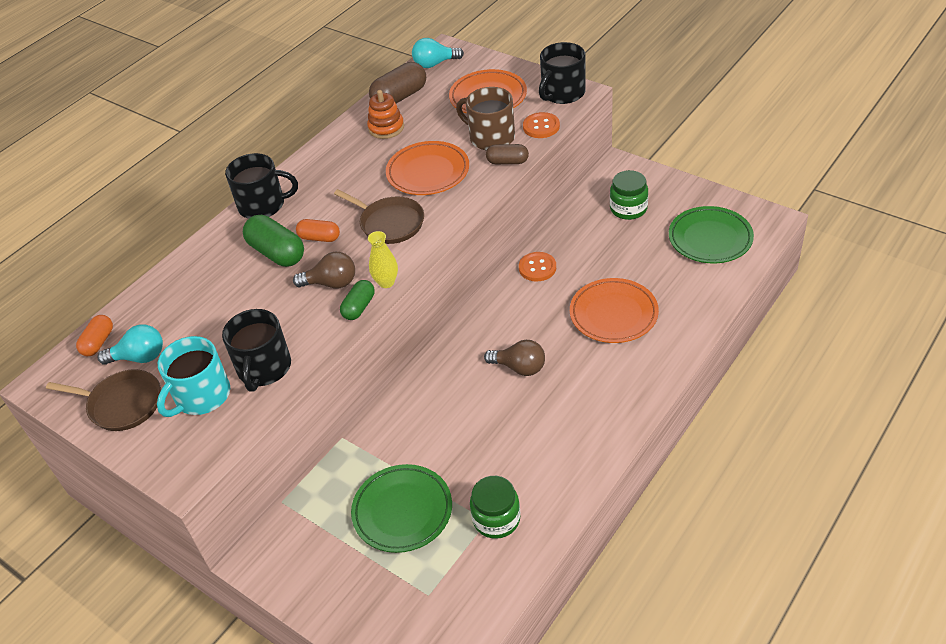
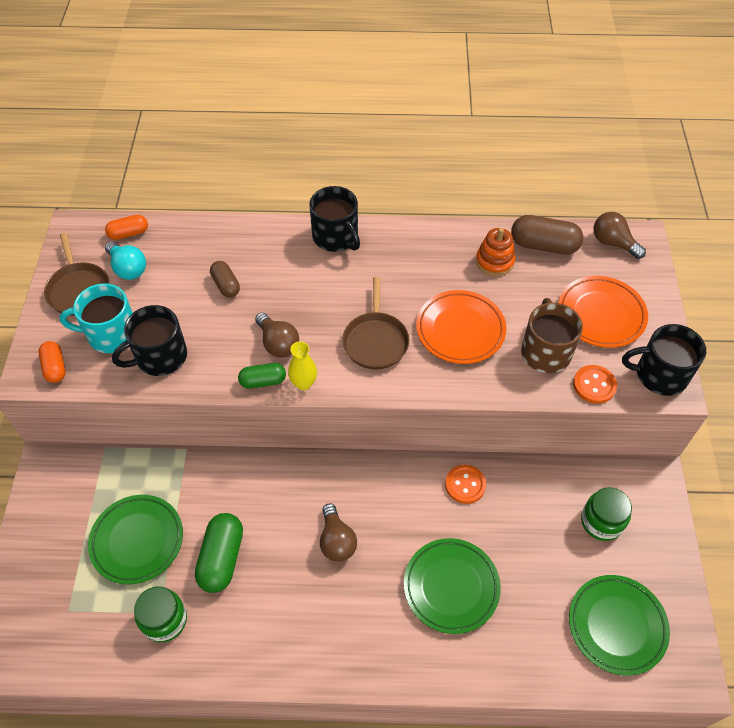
camera: 50 degrees right, 10 degrees up
(277, 253) = (288, 282): green capsule -> green capsule (222, 558)
(319, 238) = (324, 301): orange capsule -> orange capsule (55, 367)
(435, 64) = (613, 243): turquoise light bulb -> brown light bulb
(507, 162) = (522, 386): brown capsule -> brown capsule (226, 285)
(613, 314) = (451, 587): orange plate -> green plate

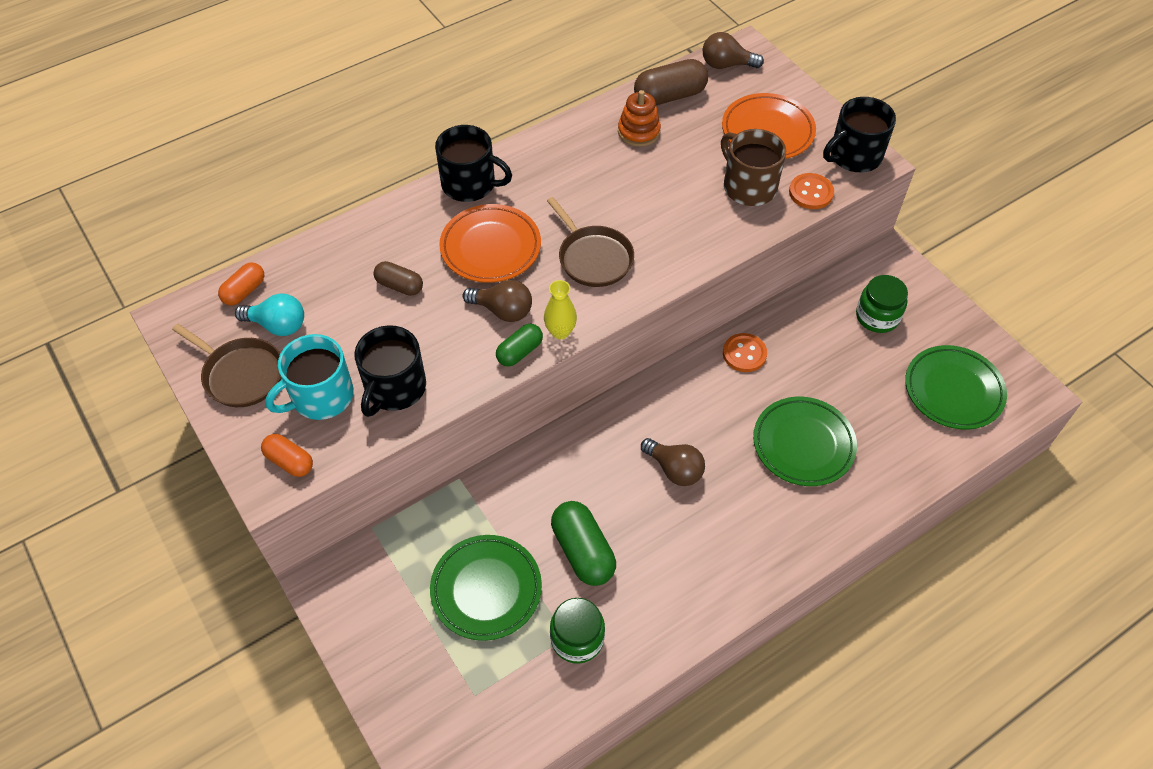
camera: 35 degrees left, 0 degrees up
(460, 330) = (660, 207): orange plate -> orange plate (490, 247)

